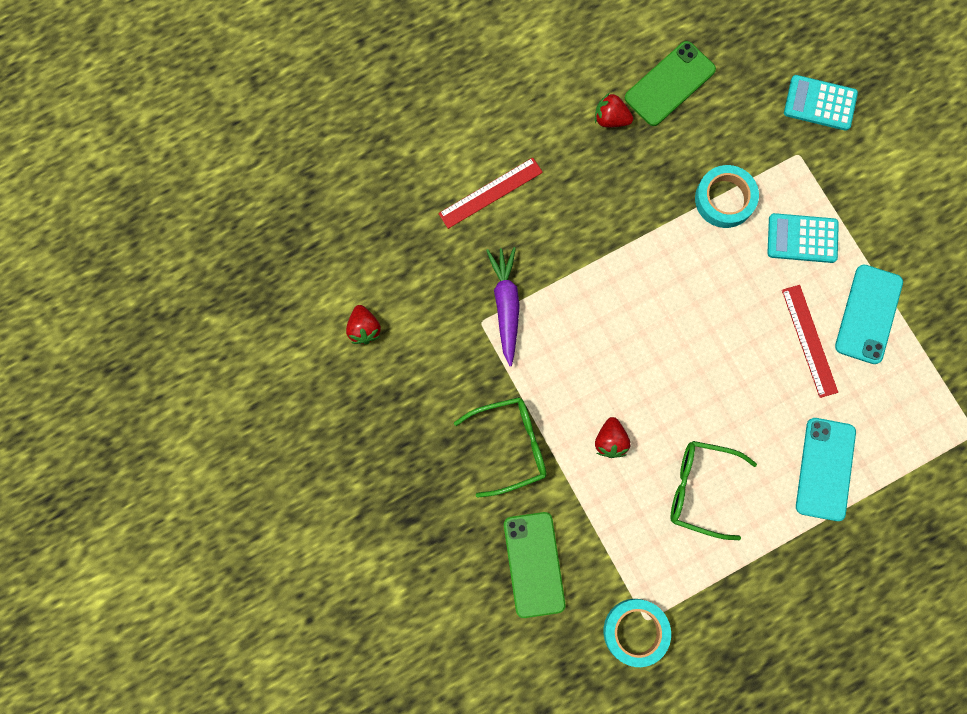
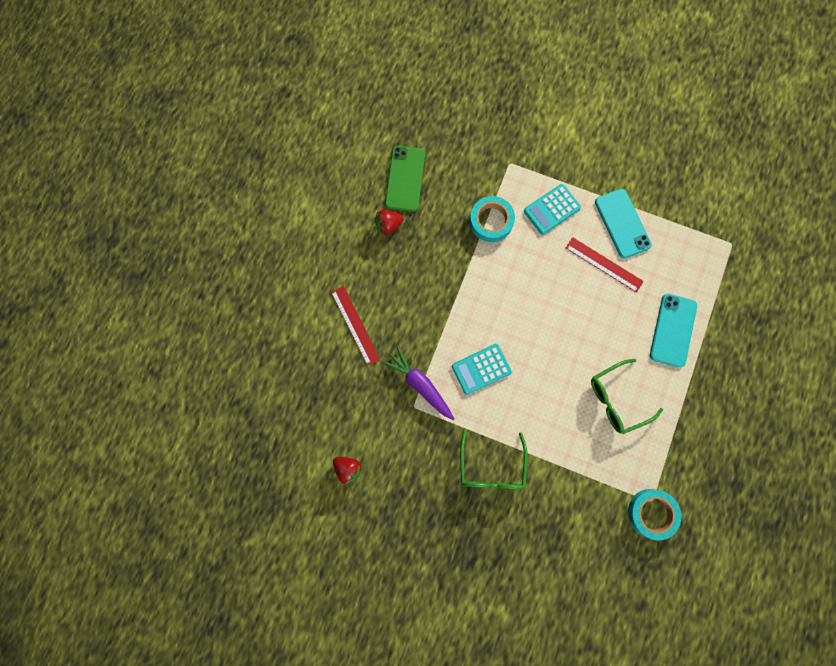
camera: 40 degrees left, 0 degrees up
(490, 193) = (355, 325): red ruler -> red ruler turned 45 degrees counterclockwise
(509, 446) = (491, 466): green glasses -> green glasses turned 150 degrees clockwise
(534, 564) = (563, 524): green phone -> none
(610, 441) = (545, 414): red strawberry -> none
(820, 103) = (497, 125): turquoise calculator -> turquoise calculator (481, 369)
(825, 469) = (673, 330): turquoise phone -> turquoise phone turned 45 degrees clockwise

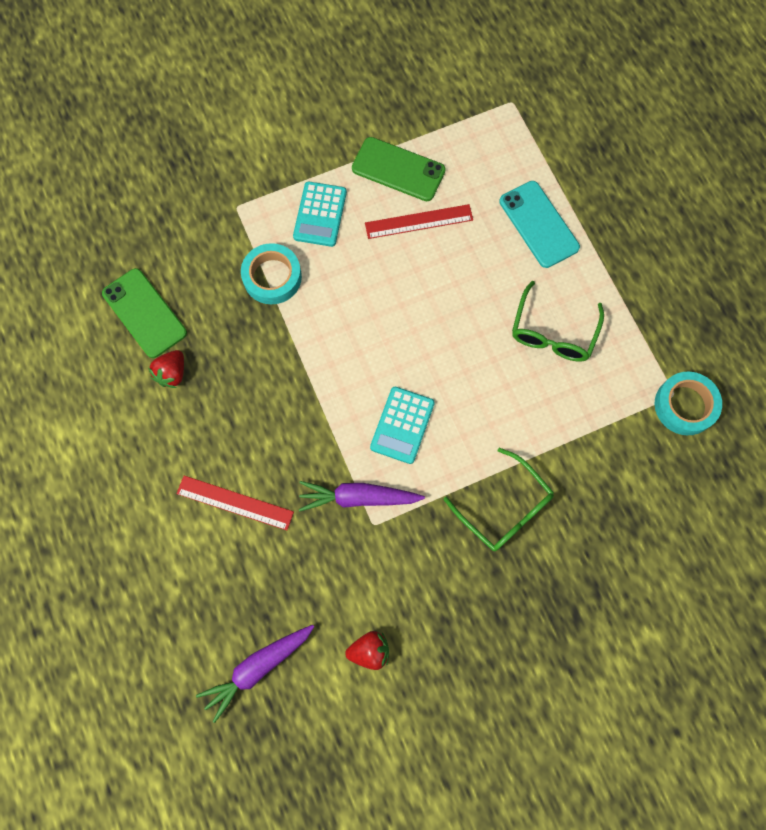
camera: 45 degrees left, 5 degrees down
(286, 420) = (257, 668): none -> purple carrot
(622, 223) = (398, 169): turquoise phone -> green phone

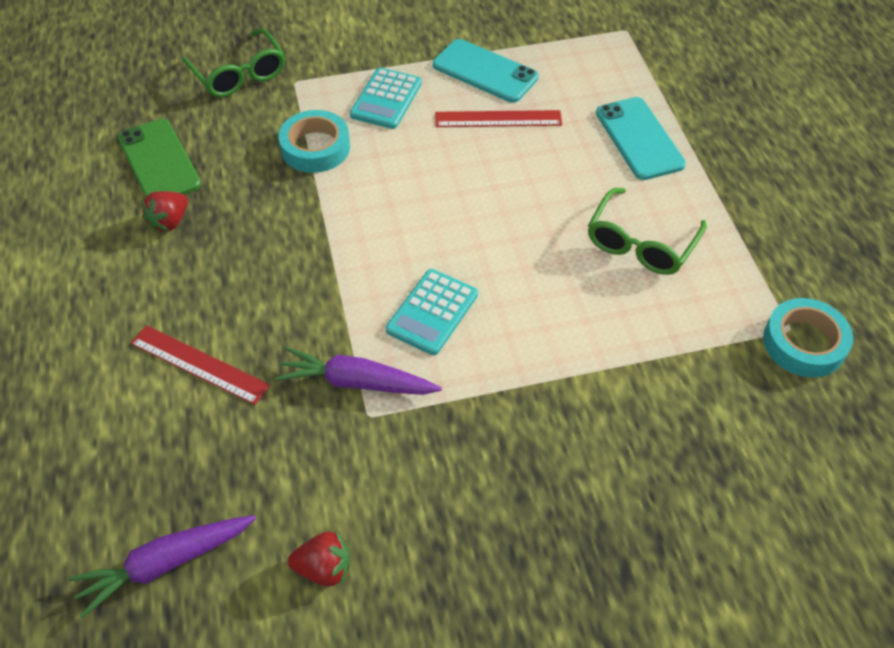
camera: 10 degrees right, 20 degrees down
(398, 169) = (485, 71): green phone -> turquoise phone
(504, 507) = (545, 422): green glasses -> green glasses (238, 73)

